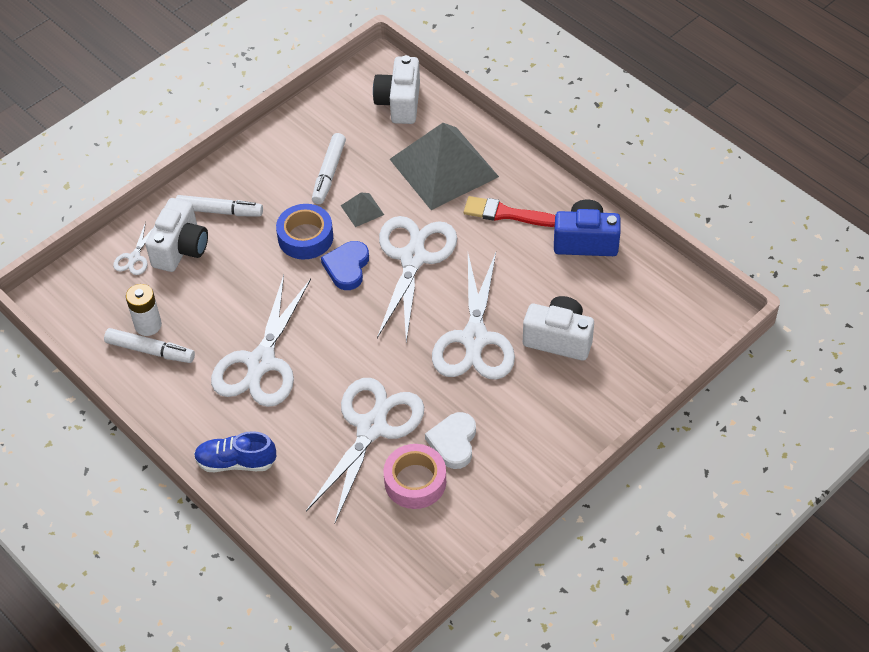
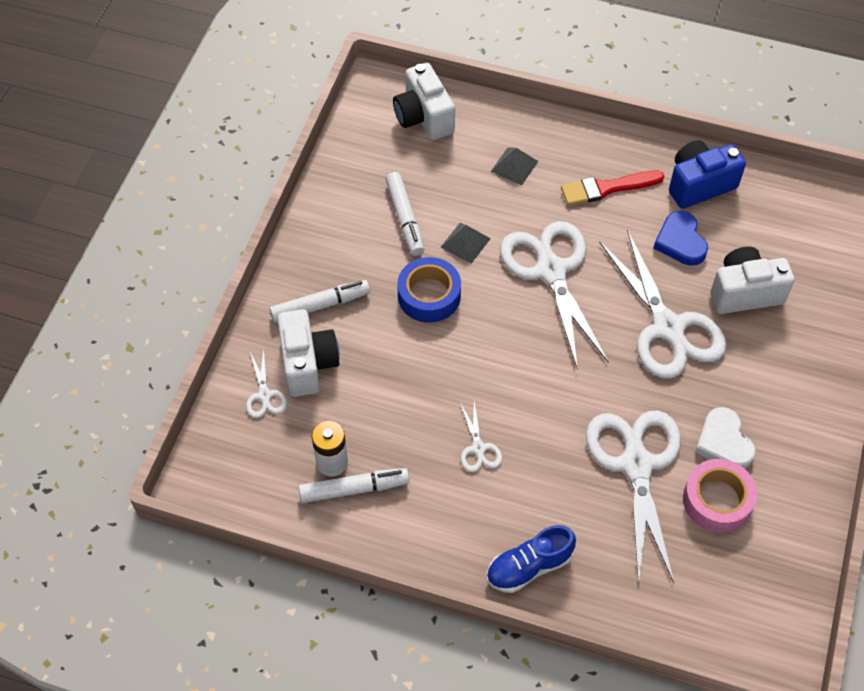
camera: 30 degrees left, 5 degrees up
(261, 362) = (478, 448): white scissors -> white scissors, size x0.44
(347, 267) = (493, 309): blue heart -> blue heart (680, 241)
(444, 167) = (514, 166): grey pyramid -> grey pyramid, size x0.40

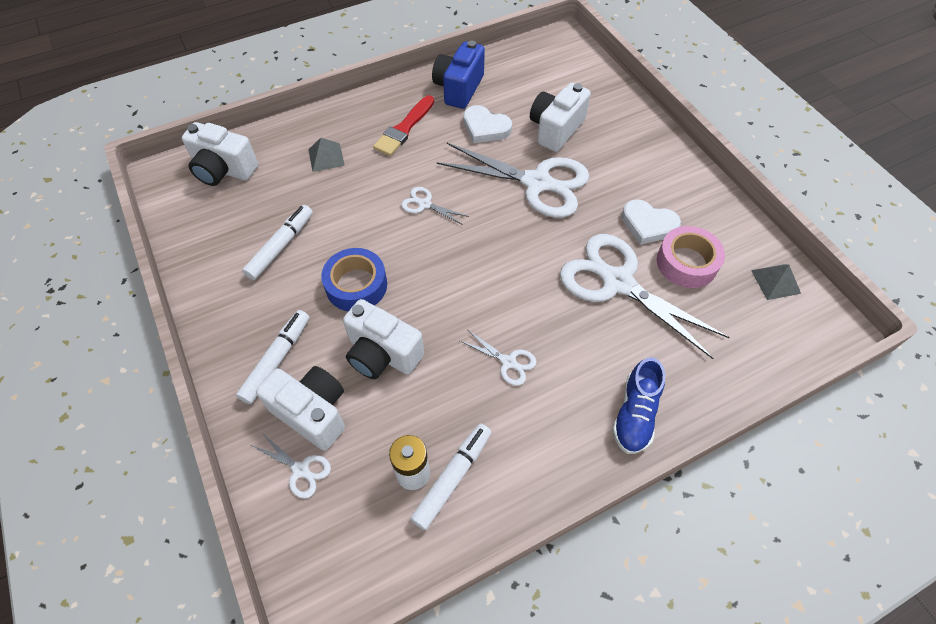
camera: 45 degrees left, 0 degrees up
(395, 363) = (382, 354): none -> white camera
(405, 218) = (281, 246): white marker -> white marker turned 90 degrees counterclockwise
(465, 242) = (344, 230): grey pyramid -> grey pyramid (775, 281)
(551, 271) = (425, 204): white scissors -> white scissors, size x0.44
(680, 241) = (485, 128): blue heart -> white heart

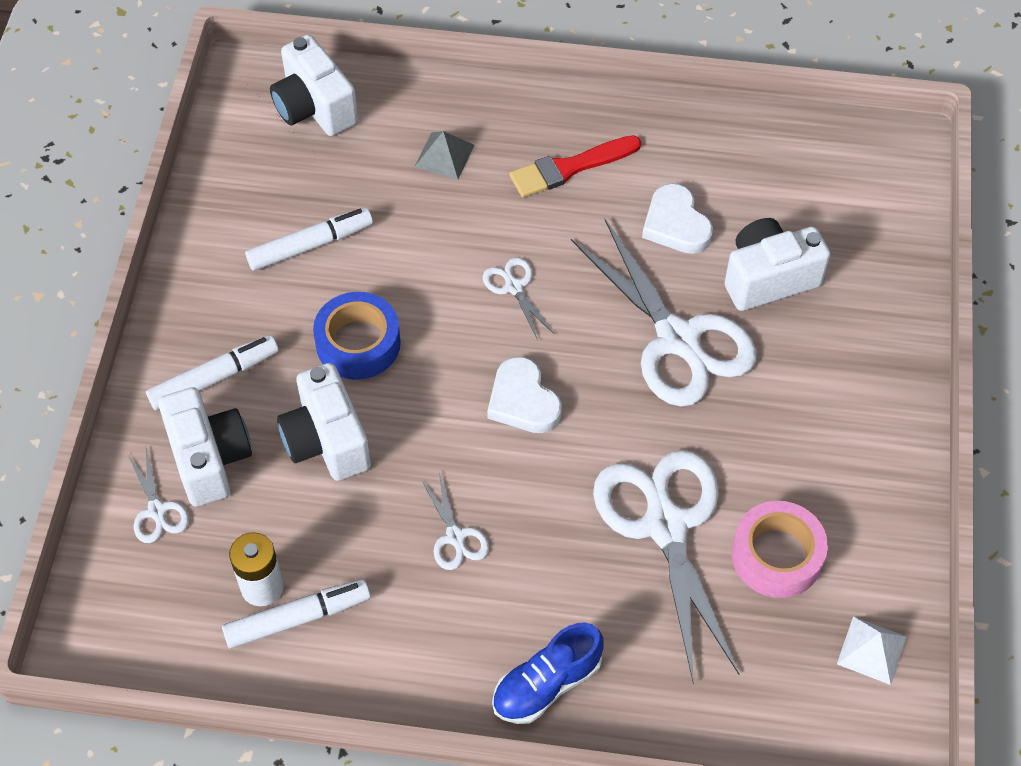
camera: 35 degrees right, 0 degrees up
(459, 88) = (688, 147): blue camera -> none
(648, 224) = (773, 478): white heart -> white heart (523, 400)
(775, 281) = (871, 650): grey pyramid -> white pyramid

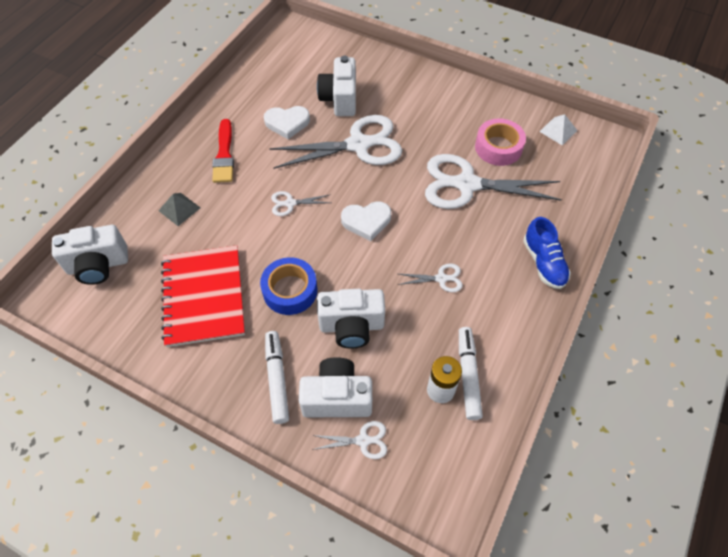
camera: 70 degrees left, 0 degrees up
(310, 245) = (204, 296): white marker -> red notebook

